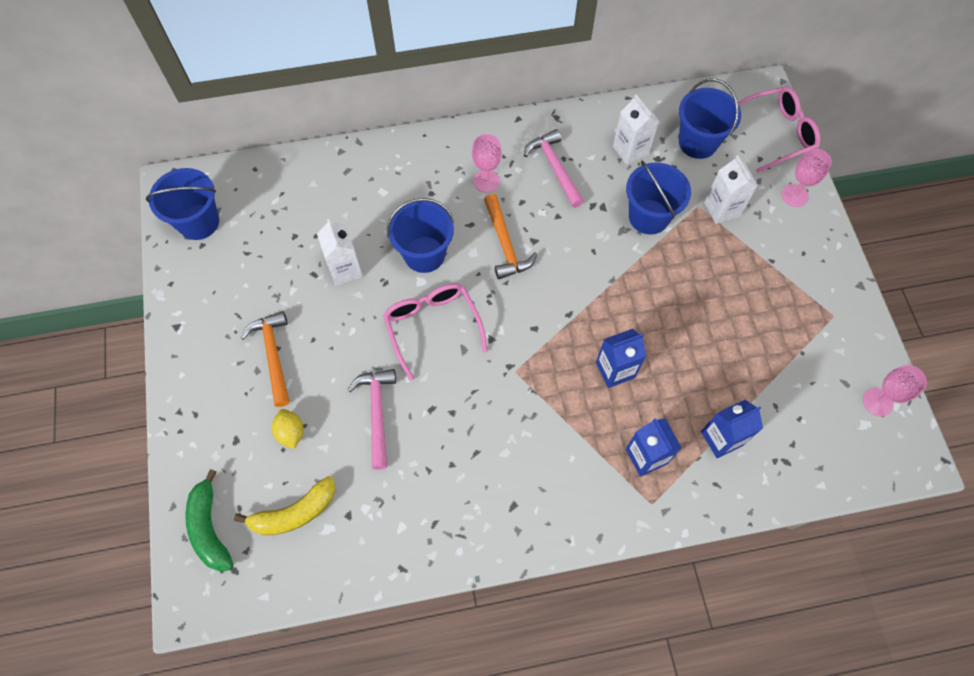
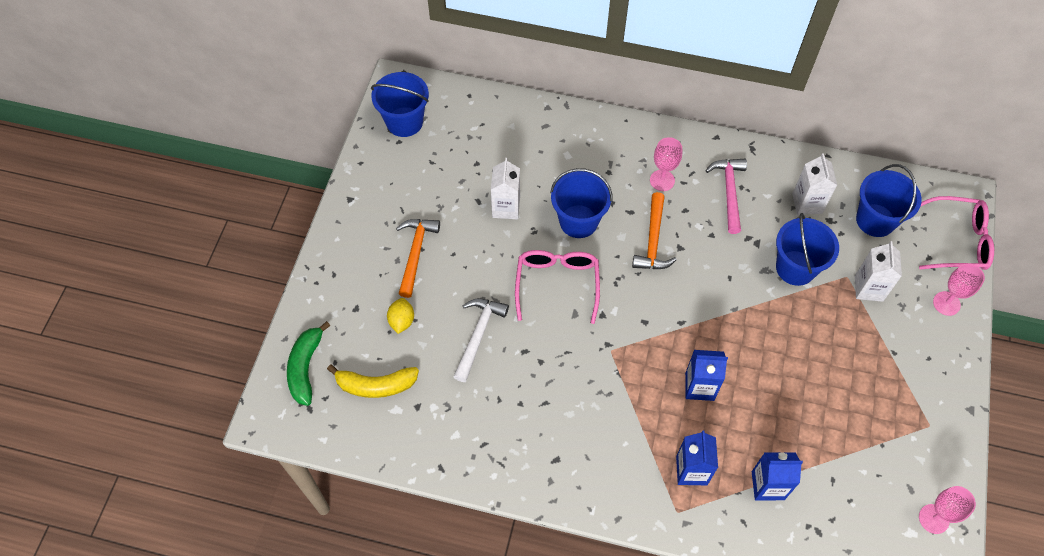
camera: 25 degrees right, 5 degrees down
(377, 413) = (478, 335): pink hammer -> white hammer

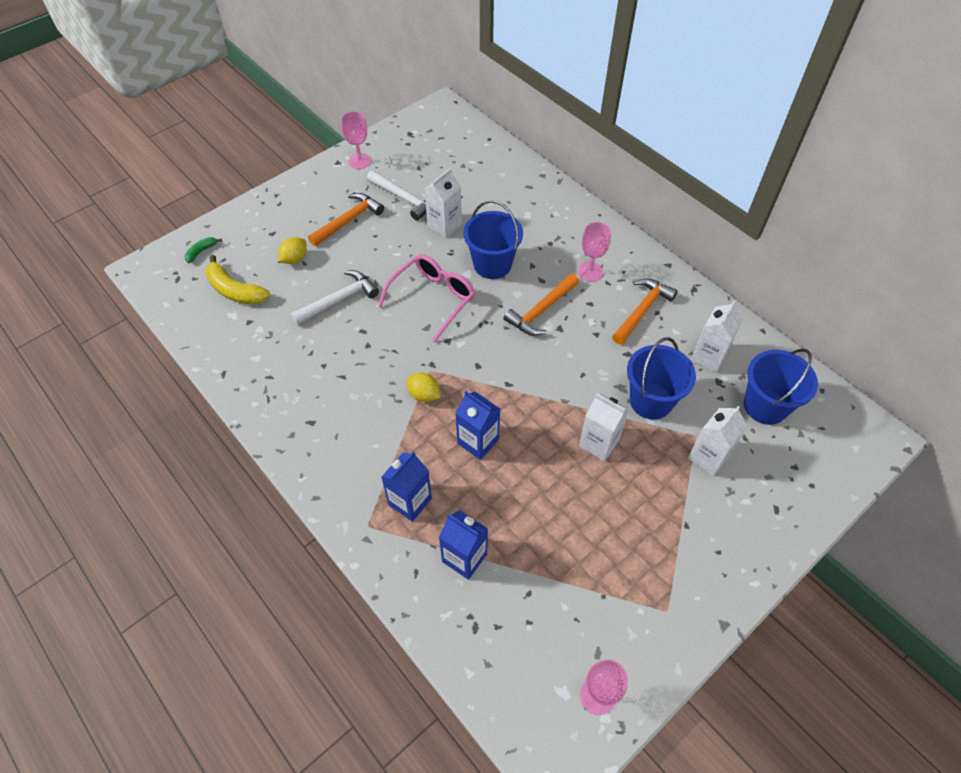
camera: 35 degrees right, 5 degrees down
(306, 367) = (201, 251): green banana -> green banana, size x0.52
(404, 122) = (424, 133): blue bucket -> none
(446, 201) = (404, 198): none -> white hammer
(625, 375) = (424, 395): none -> yellow lemon
(729, 192) = (642, 310): pink hammer -> orange hammer
(786, 328) = (599, 443): none -> white carton
(946, 303) = (779, 516): pink goblet -> pink goblet (360, 161)
(957, 241) = (838, 469): pink glasses -> none

